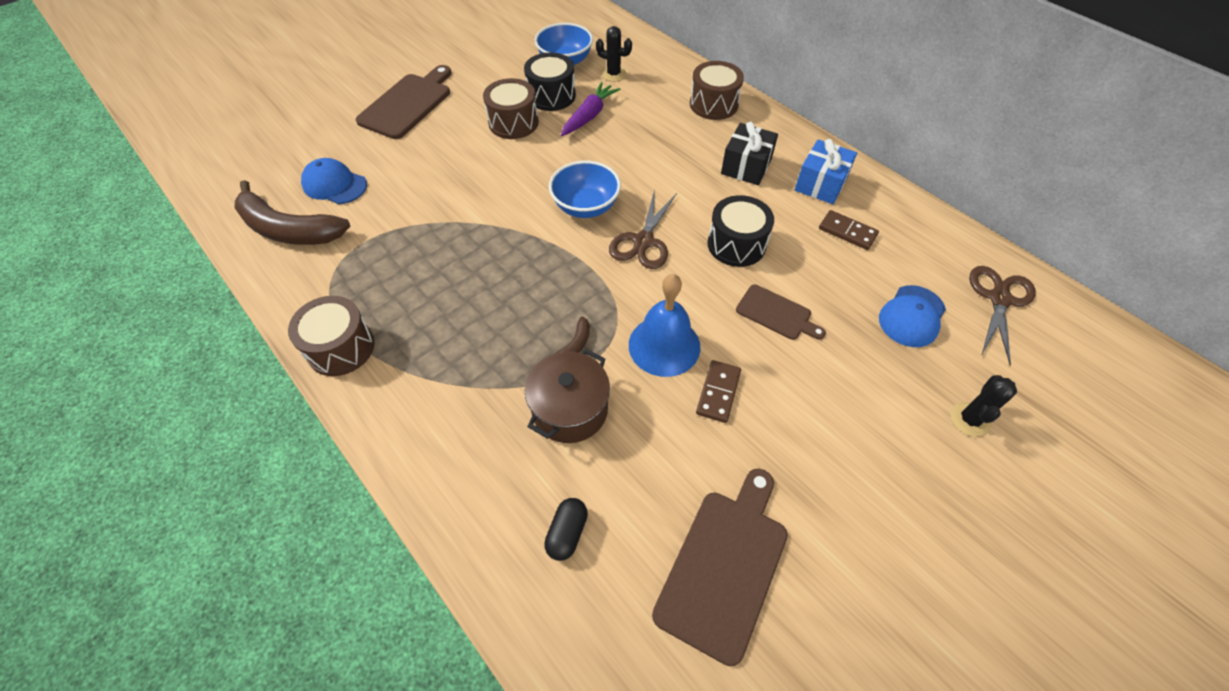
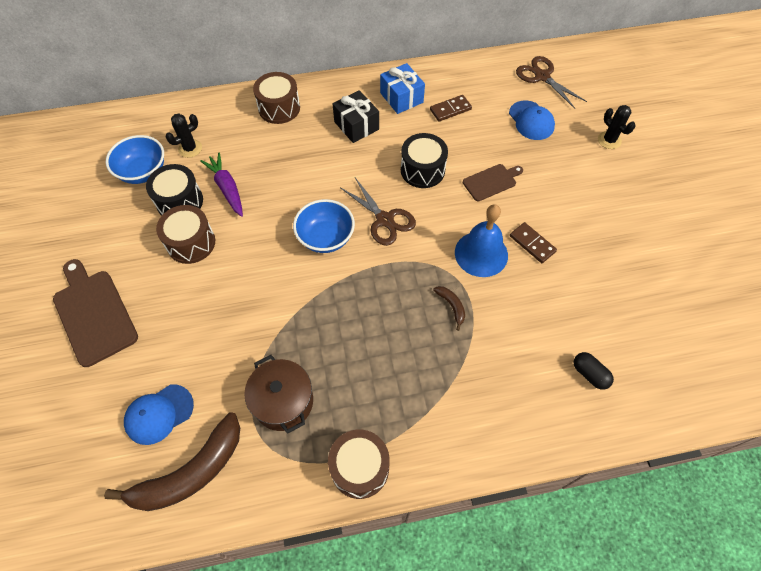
camera: 60 degrees left, 5 degrees up
(570, 410) = (502, 332): brown pot -> brown pot (283, 402)
(724, 565) = (644, 302): brown cutting board -> none

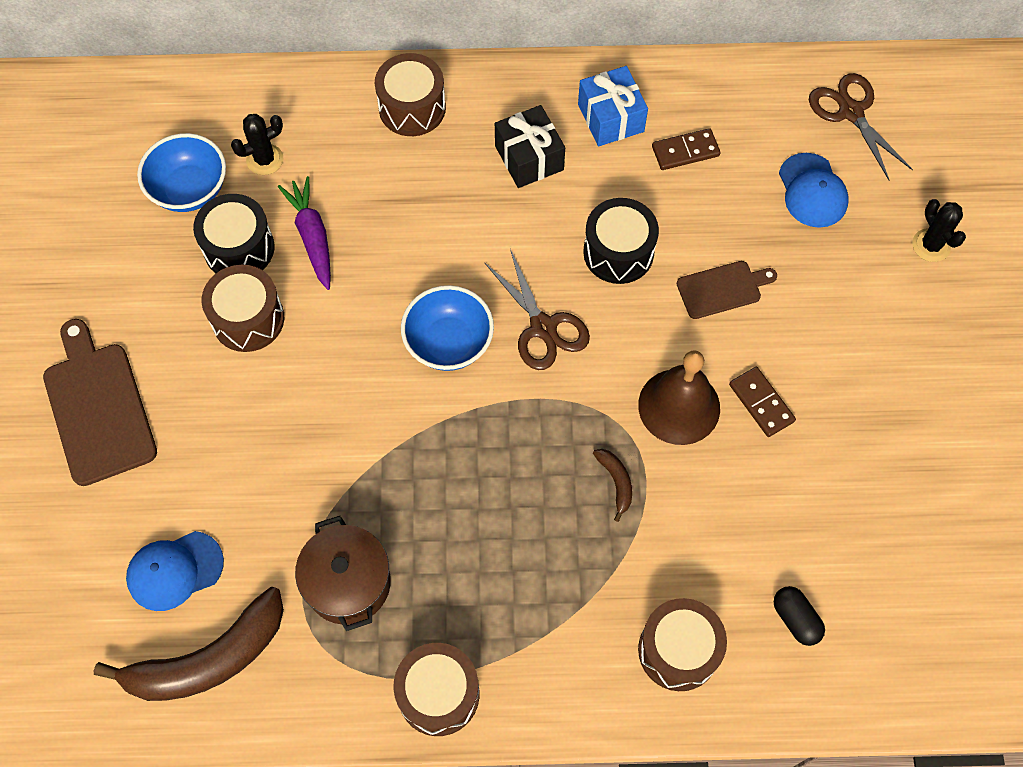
camera: 10 degrees right, 5 degrees up
(481, 253) = (679, 406): blue bell -> brown bell
(518, 408) = (678, 650): none -> brown drum

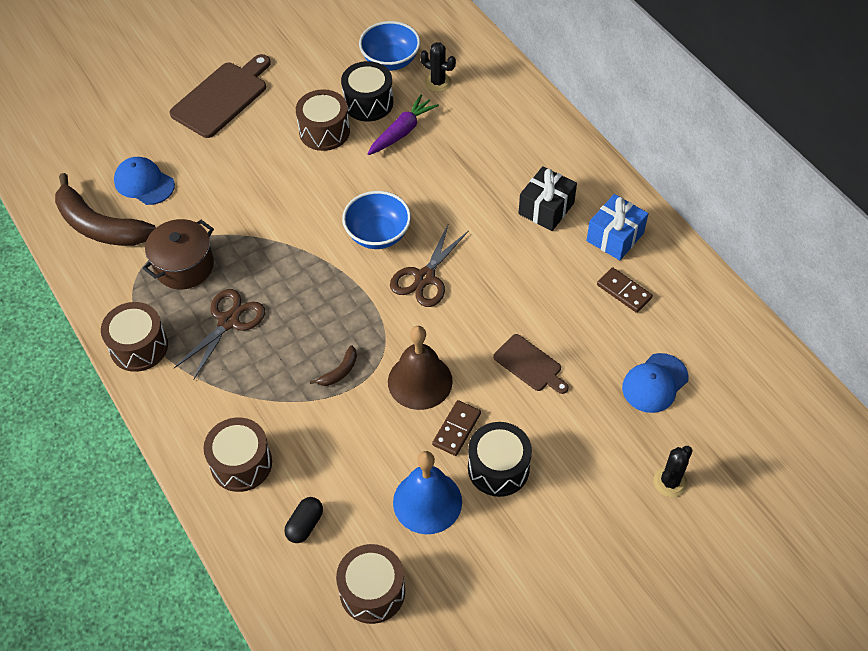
camera: 60 degrees right, 10 degrees down
(412, 108) = (533, 131): brown drum -> brown drum (372, 591)
(618, 252) = (512, 291): black drum -> black drum (498, 468)
(834, 479) = (427, 502): none -> blue bell
(850, 112) = (744, 377): brown scissors -> brown scissors (229, 321)

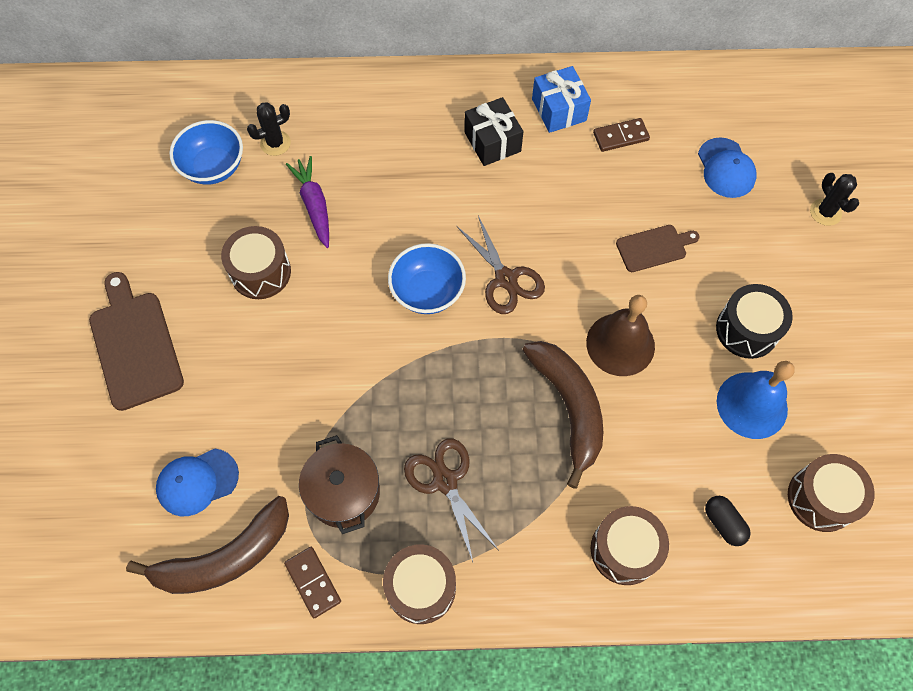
camera: 60 degrees left, 10 degrees up
(339, 371) = (569, 407): brown banana -> brown banana, size x2.37
(368, 103) = (253, 214): black drum -> none
(456, 429) = (689, 341): brown domino -> brown domino (313, 582)

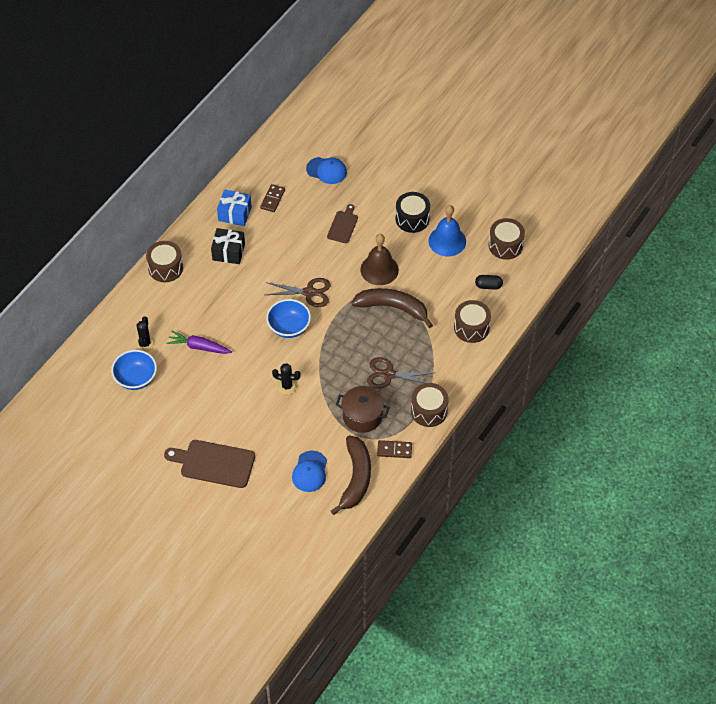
camera: 55 degrees left, 10 degrees down
(261, 272) = (218, 390): brown drum -> brown drum (165, 268)
(825, 212) = (382, 150): black cactus -> black cactus (287, 386)

